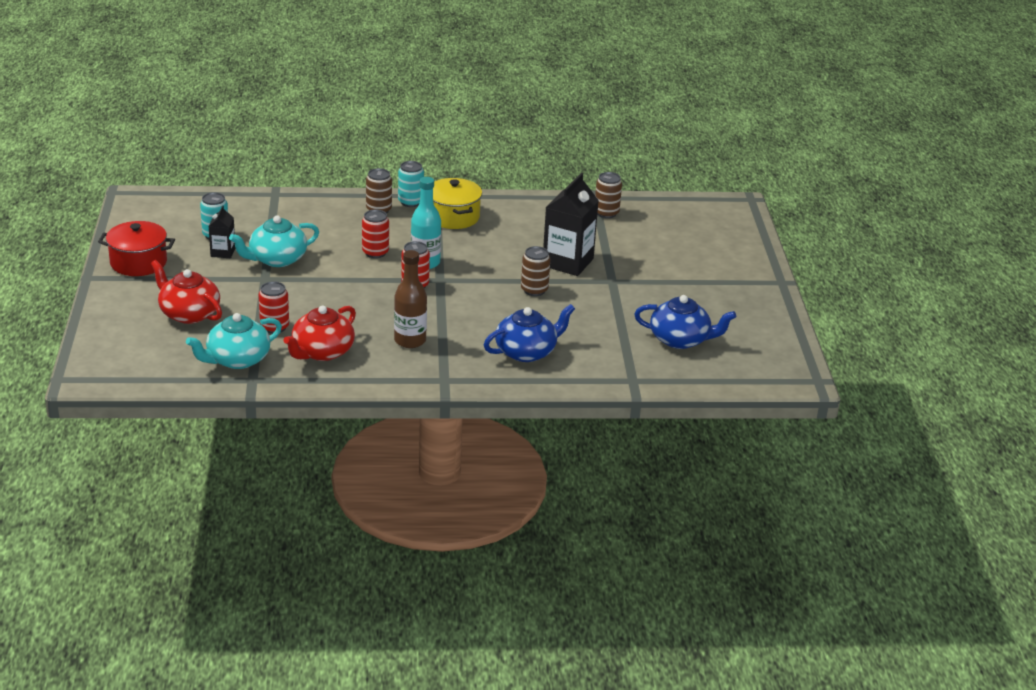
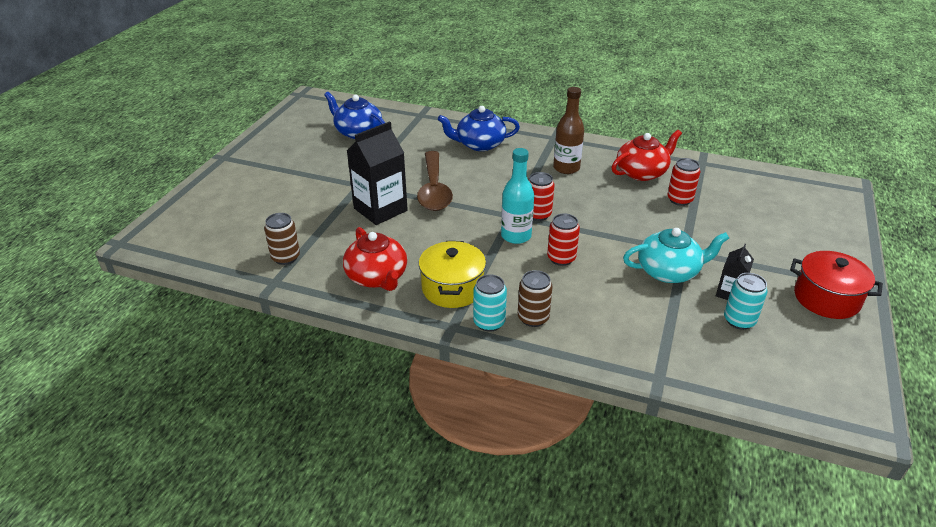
camera: 155 degrees left, 5 degrees up
(189, 313) = (760, 227): red teapot -> red teapot (377, 277)
(237, 359) = (714, 179): turquoise teapot -> none
(534, 290) = (434, 189): brown can -> brown spoon

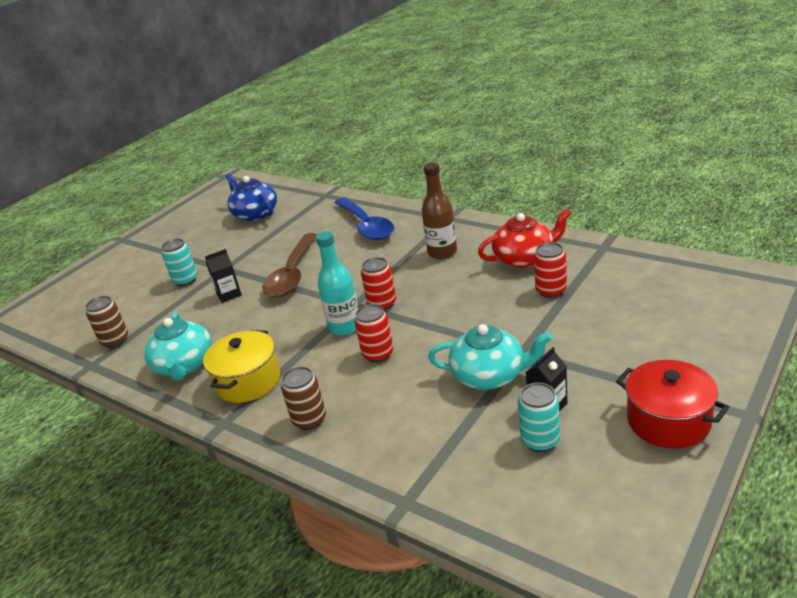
camera: 20 degrees right, 5 degrees down
(377, 277) = (184, 365): red teapot -> turquoise teapot
(380, 209) = (229, 294): black carton -> black carton, size x0.52
(479, 144) = (366, 226): blue teapot -> blue spoon
(489, 322) = (262, 421): turquoise can -> turquoise can (185, 280)

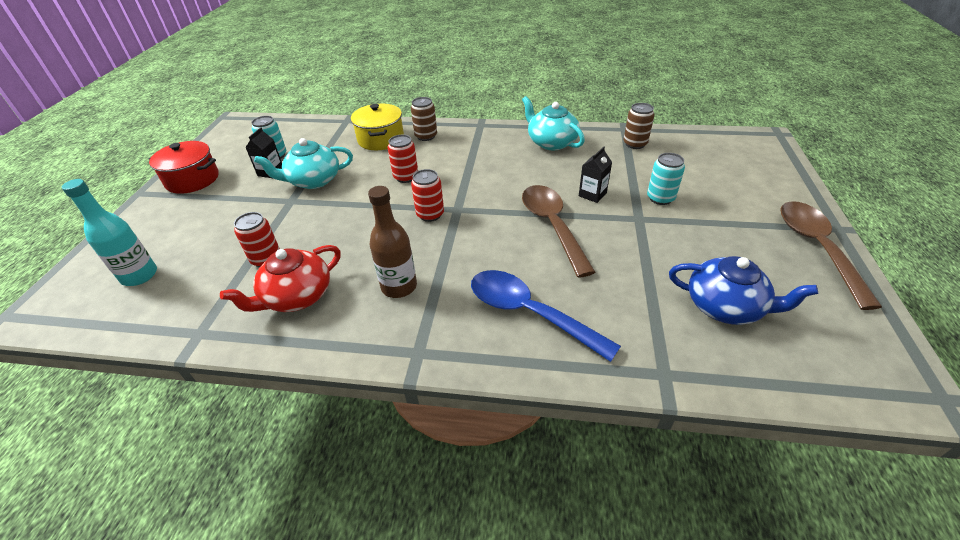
camera: 150 degrees right, 10 degrees up
(156, 231) = (817, 248): none -> brown spoon
(248, 381) = (490, 144): yellow pot -> yellow pot (381, 139)
(345, 327) = (449, 189): turquoise bottle -> turquoise bottle (139, 275)

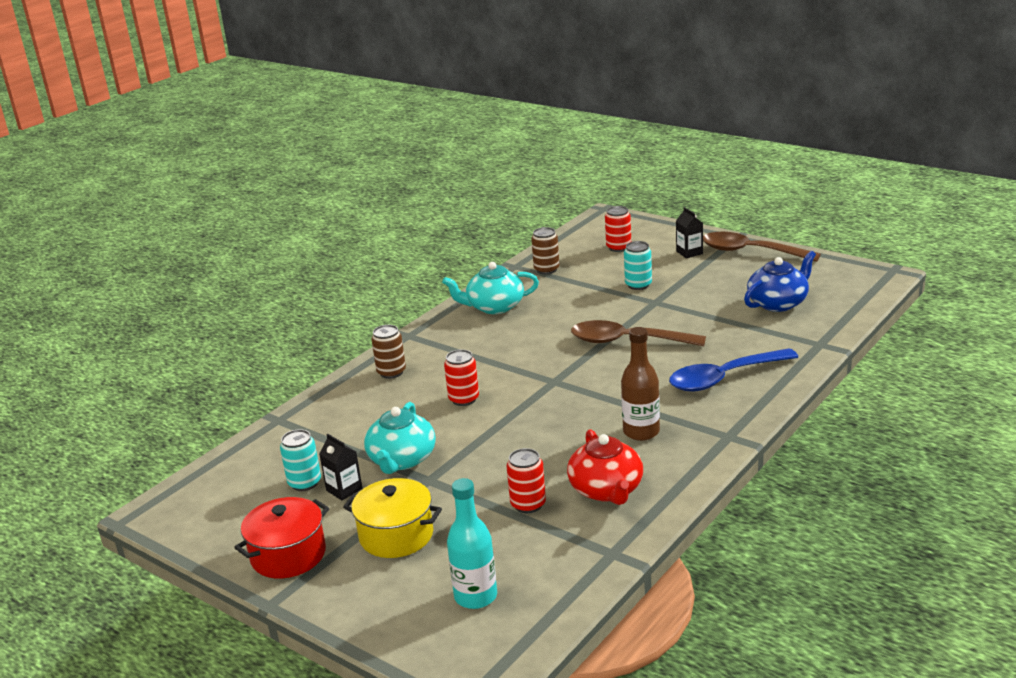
camera: 60 degrees left, 15 degrees down
(381, 139) = (360, 402): yellow pot -> yellow pot (396, 535)
(430, 214) = (548, 397): red can -> red can (618, 247)
(592, 194) = (602, 311): black carton -> black carton (689, 252)

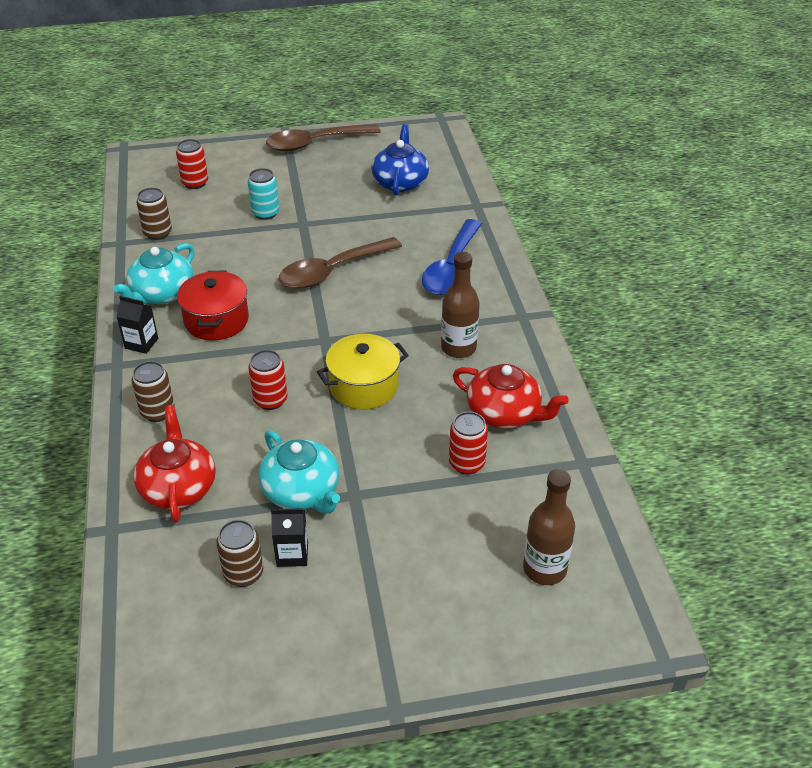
camera: 50 degrees left, 15 degrees up
(288, 555) = (338, 651): red pot -> red pot (216, 320)
(304, 483) = (243, 573): turquoise can -> brown can
(341, 418) = (178, 487): none -> red teapot
(396, 535) = (404, 563): yellow pot -> yellow pot (363, 386)
(475, 596) = (544, 569): turquoise bottle -> brown bottle
(689, 252) = (265, 163): black carton -> black carton (141, 343)

